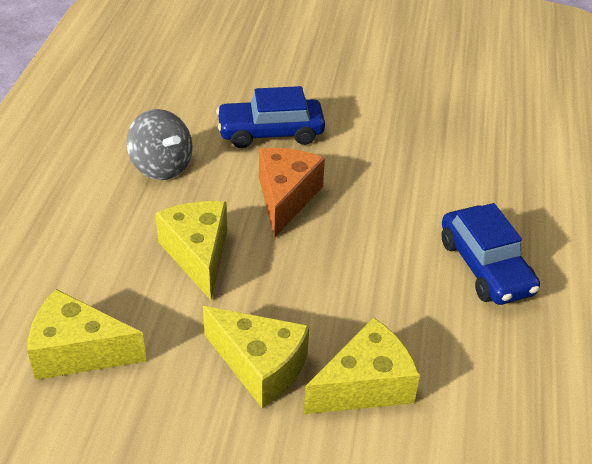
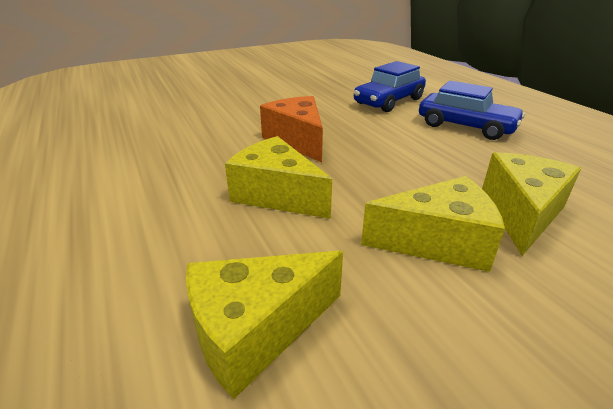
camera: 35 degrees left, 10 degrees down
(161, 166) = (172, 157): grey spinning top -> none
(270, 132) = (239, 115): blue car -> blue car (389, 101)

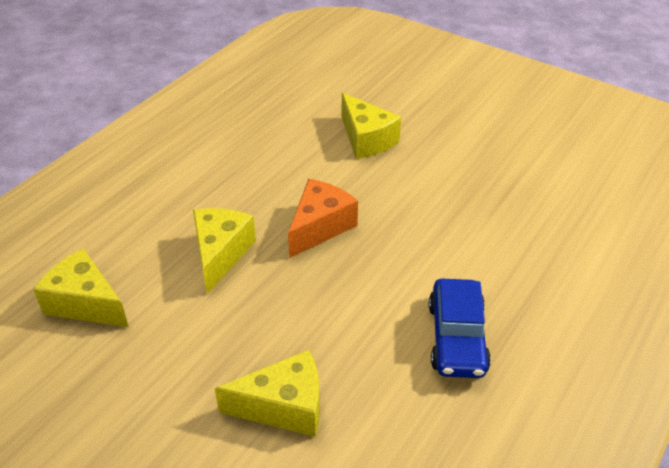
camera: 60 degrees right, 10 degrees up
(389, 101) = (479, 256): blue car -> none
(438, 242) = (210, 361): yellow cheese -> yellow cheese (366, 139)

